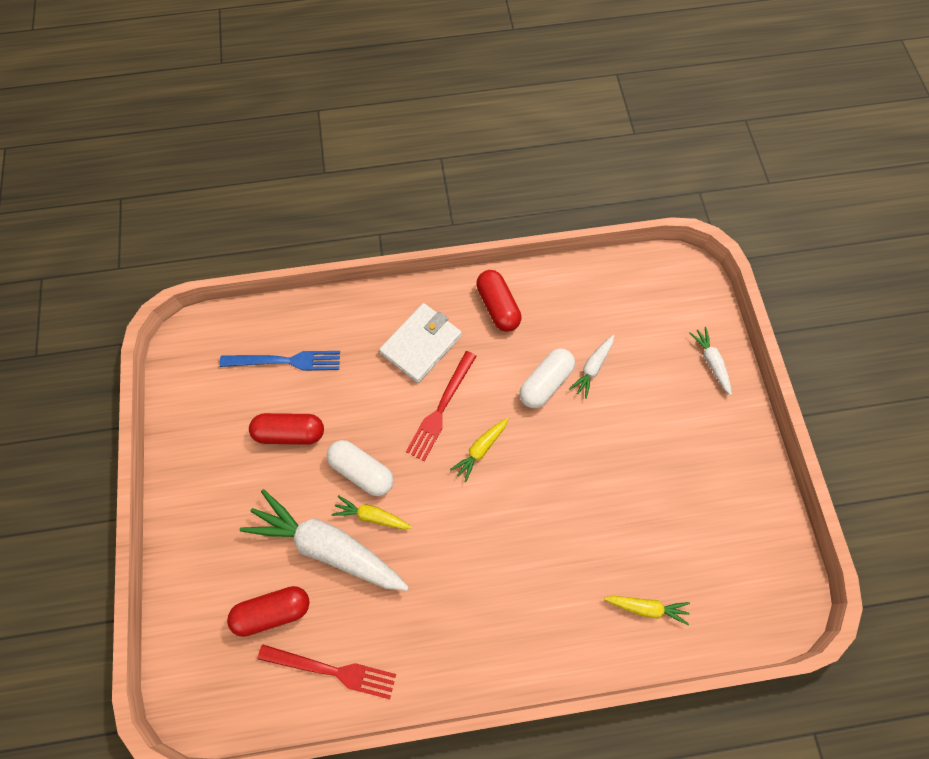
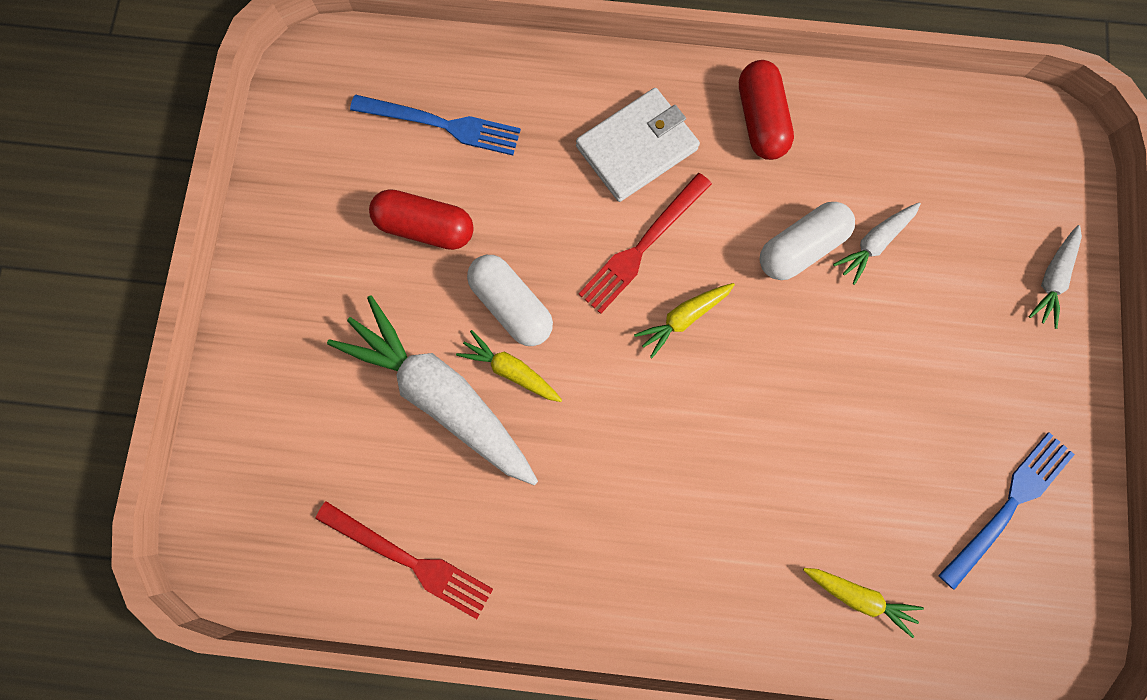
camera: 15 degrees right, 10 degrees up
(273, 611) = (349, 462): red capsule -> none
(711, 362) = (1051, 279): white carrot -> white carrot turned 150 degrees counterclockwise
(726, 518) = (1008, 505): none -> blue fork

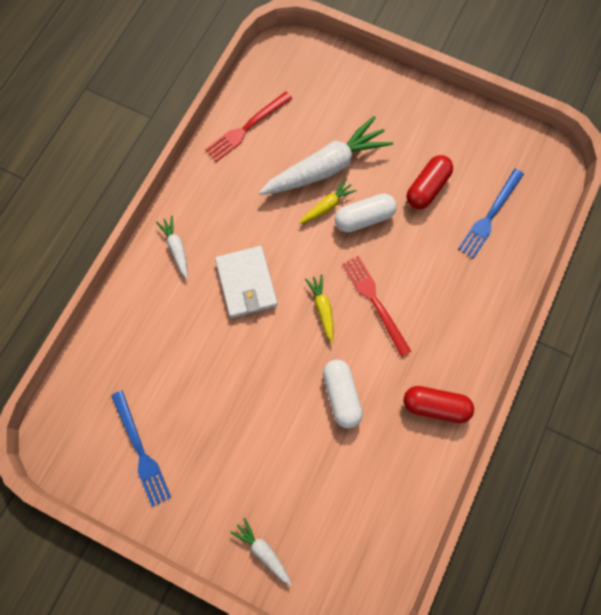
camera: 110 degrees right, 5 degrees down
(637, 148) = (440, 322): white wallet -> white wallet (246, 283)
(858, 596) = (131, 342): yellow carrot -> none
(874, 243) = (328, 443): white carrot -> white carrot (176, 248)

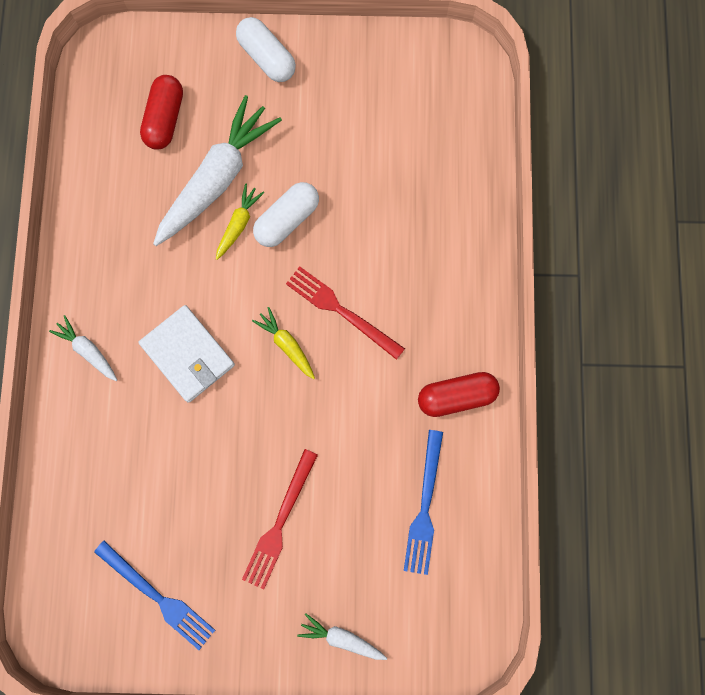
camera: 25 degrees left, 5 degrees up
(246, 128) = (103, 171): red fork -> red fork (279, 523)
(341, 395) = (350, 432): white capsule -> white capsule (267, 58)
(427, 188) = (342, 153): red capsule -> red capsule (165, 119)
(490, 215) = (425, 155): blue fork -> blue fork (424, 507)

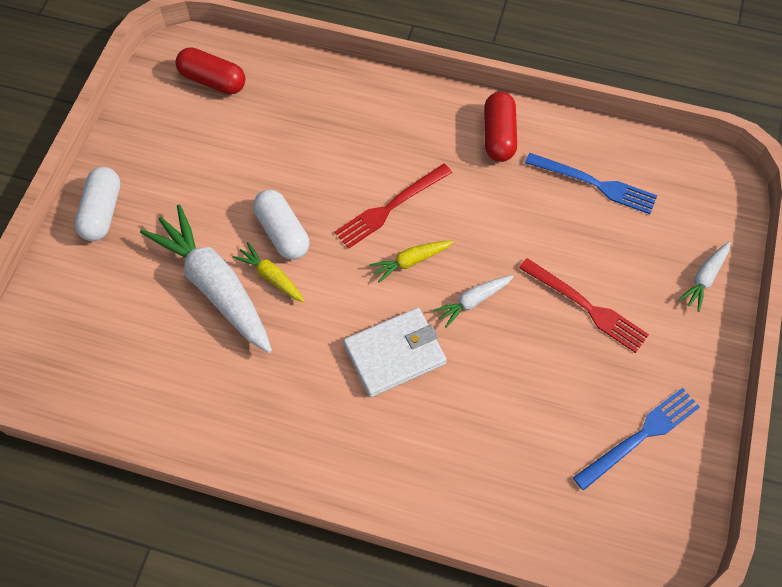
camera: 75 degrees left, 15 degrees down
(88, 351) = (361, 454): white carrot -> white carrot (473, 301)
(165, 119) = (128, 322): red capsule -> red capsule (213, 80)
(267, 58) = (102, 212): white capsule -> white capsule turned 60 degrees counterclockwise

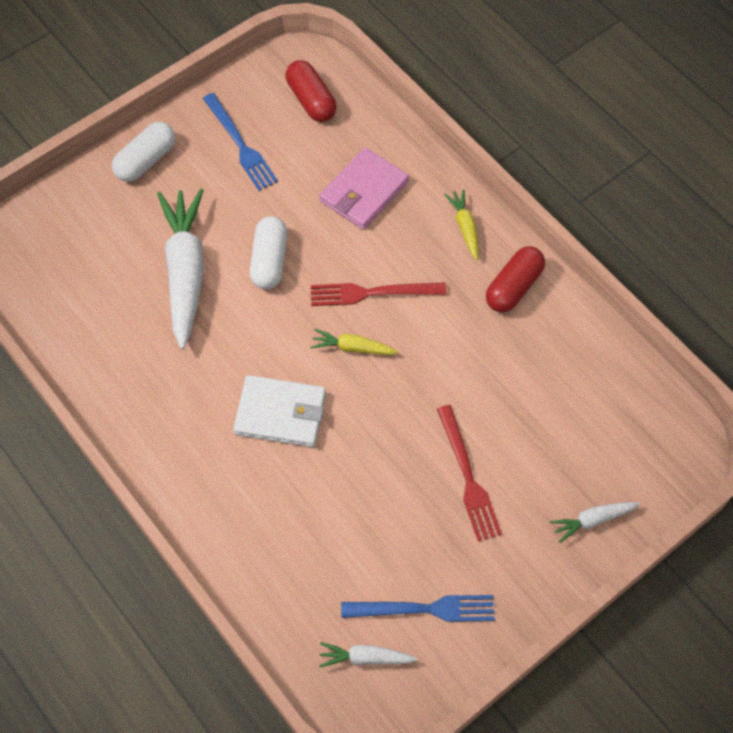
camera: 35 degrees right, 0 degrees up
(271, 277) = (233, 291): yellow carrot -> yellow carrot (465, 227)
(317, 129) = (364, 191): none -> pink wallet
(473, 301) = (377, 412): white carrot -> white carrot (365, 658)
(594, 184) = (563, 379): blue fork -> blue fork (240, 145)

